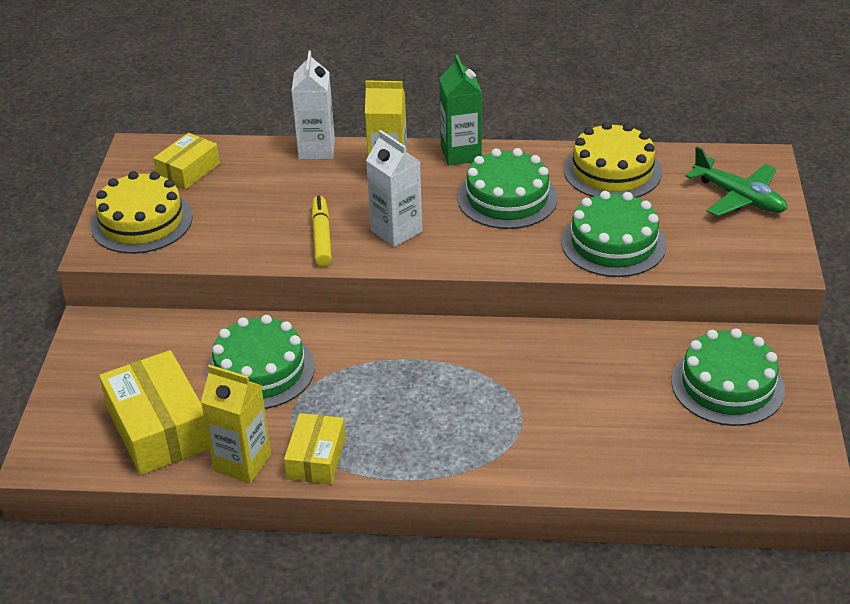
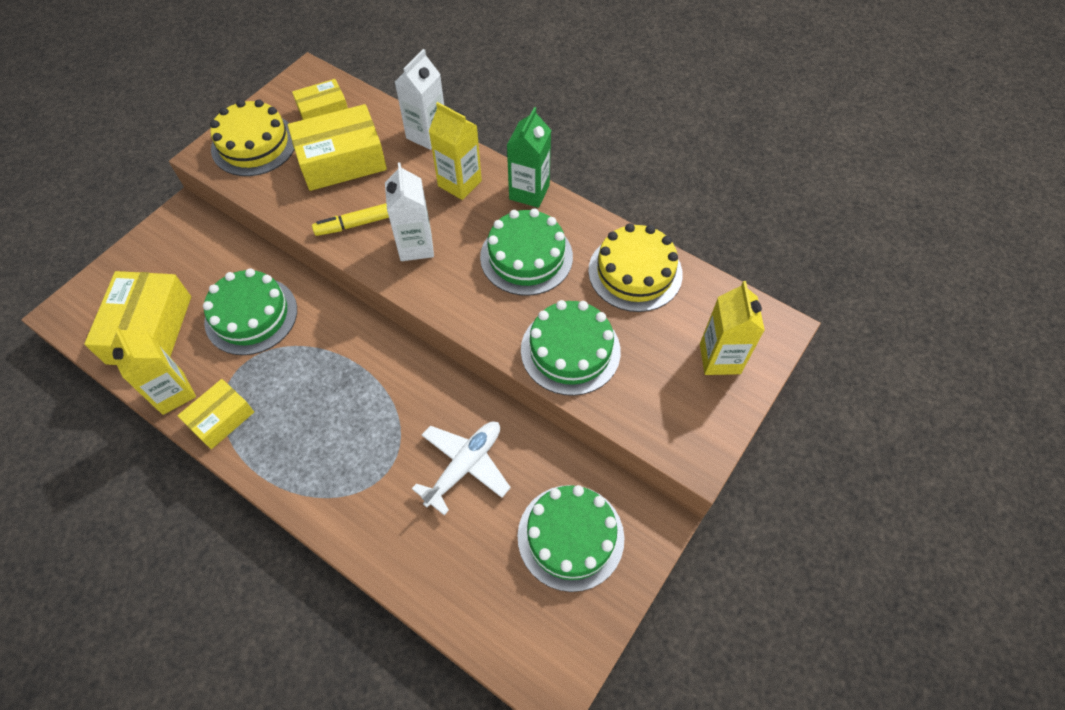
camera: 30 degrees right, 20 degrees up
(251, 199) = (342, 160): none -> yellow box
(321, 237) = (358, 223): yellow marker -> yellow marker turned 135 degrees counterclockwise
(588, 382) = (465, 466): none -> white plane
(739, 198) = (720, 358): green plane -> yellow carton

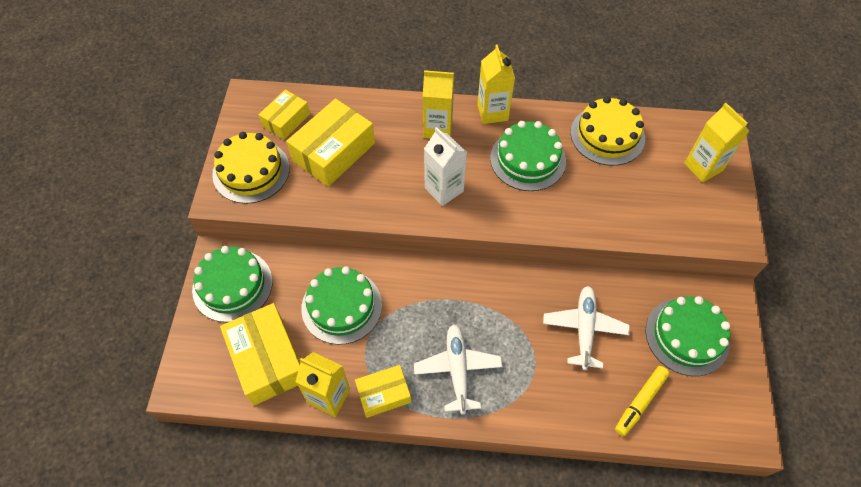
camera: 30 degrees left, 0 degrees up
(221, 419) = (383, 394): yellow box -> yellow box turned 60 degrees clockwise
(306, 435) = (457, 369): none -> white plane
(358, 223) = (387, 193): yellow marker -> yellow marker (640, 402)
(427, 135) = (383, 103): white carton -> none
(529, 192) = (492, 112): green carton -> yellow carton
(570, 350) = (608, 210): green cake -> green cake (232, 285)

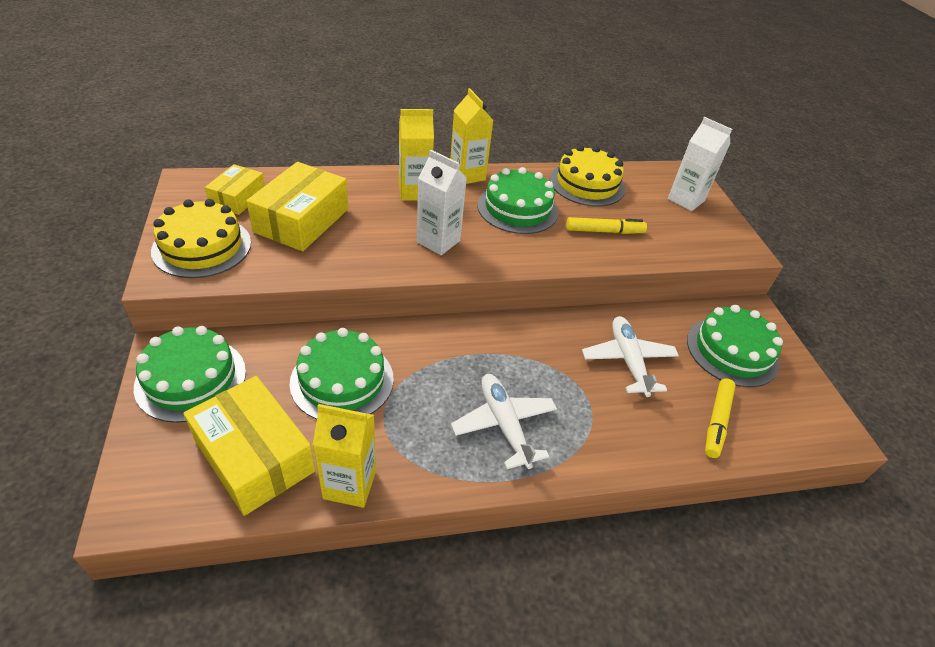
camera: 20 degrees left, 15 degrees down
(383, 394) = (421, 468): yellow box -> none
(602, 197) = (604, 231): none -> yellow marker
(703, 167) = (686, 200): yellow carton -> white carton

